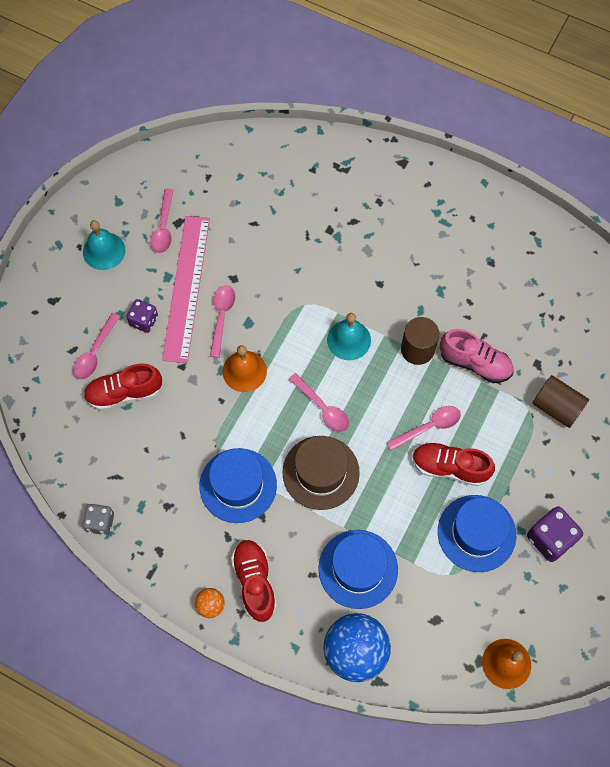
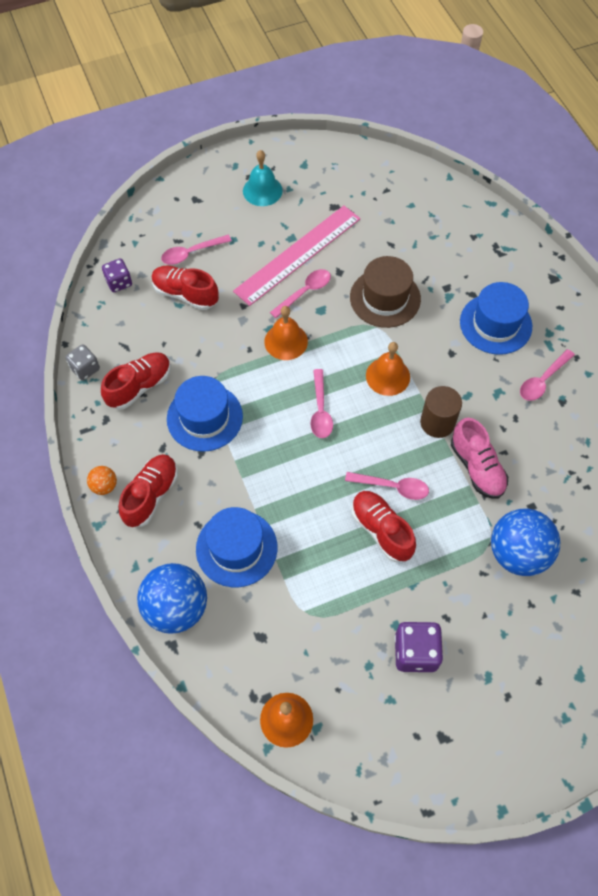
camera: 40 degrees right, 5 degrees down
(144, 321) = (246, 256): purple dice -> purple dice (119, 282)
(160, 501) = (139, 386): none -> red shoe
(163, 227) = (320, 203): pink spoon -> pink spoon (542, 380)
(321, 472) = (275, 455): brown hat -> brown hat (385, 298)
(349, 340) = (388, 376): turquoise bell -> orange bell
(476, 533) = (356, 597): blue hat -> blue hat (495, 324)
(556, 407) = (517, 553): brown cylinder -> blue ball

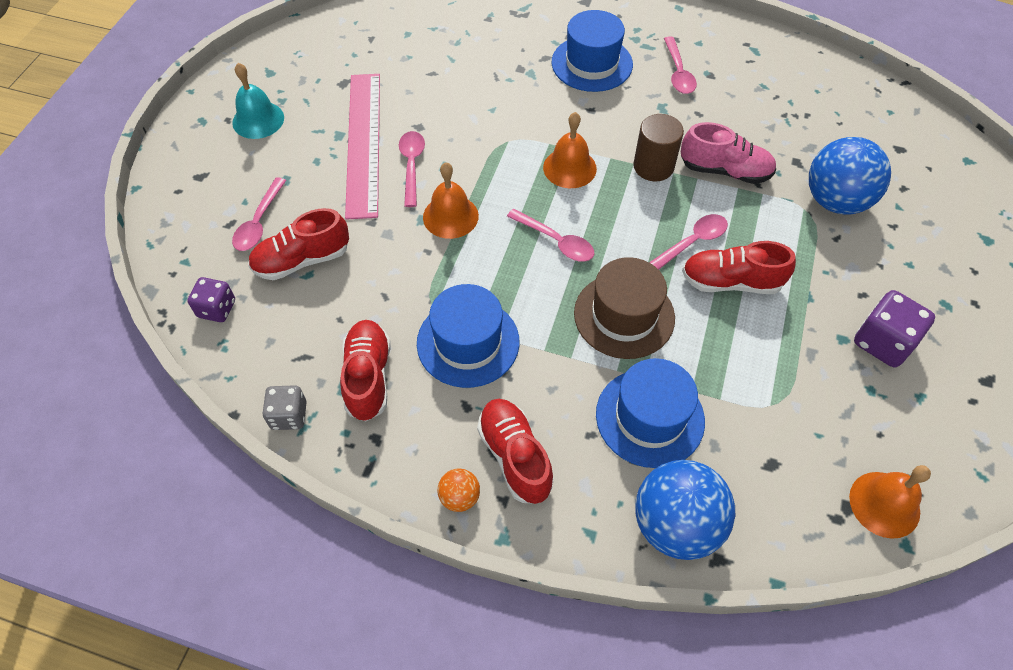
camera: 50 degrees left, 5 degrees down
(385, 298) = (484, 114): brown hat -> brown hat (624, 315)

